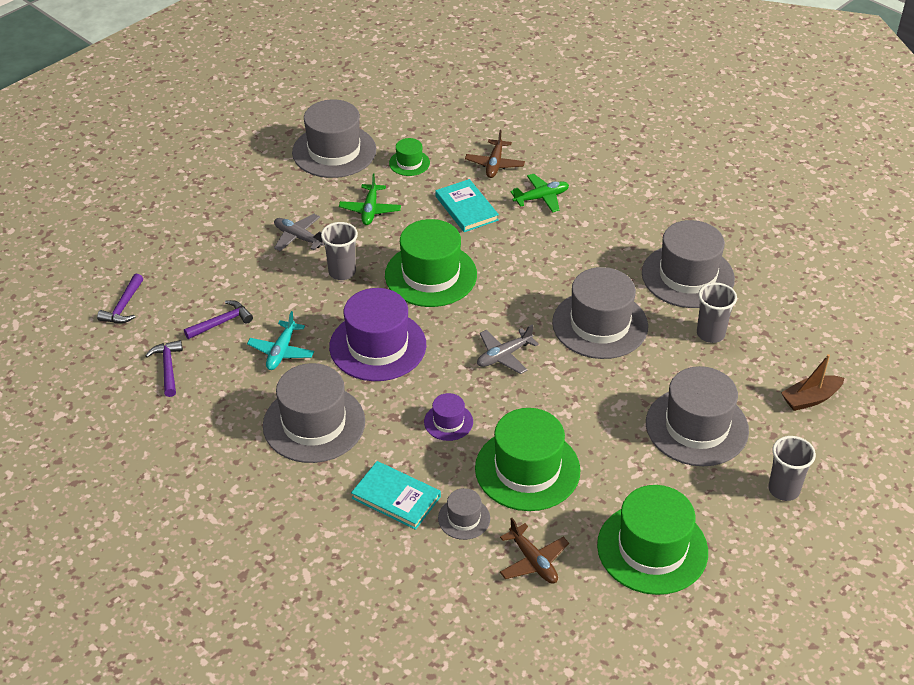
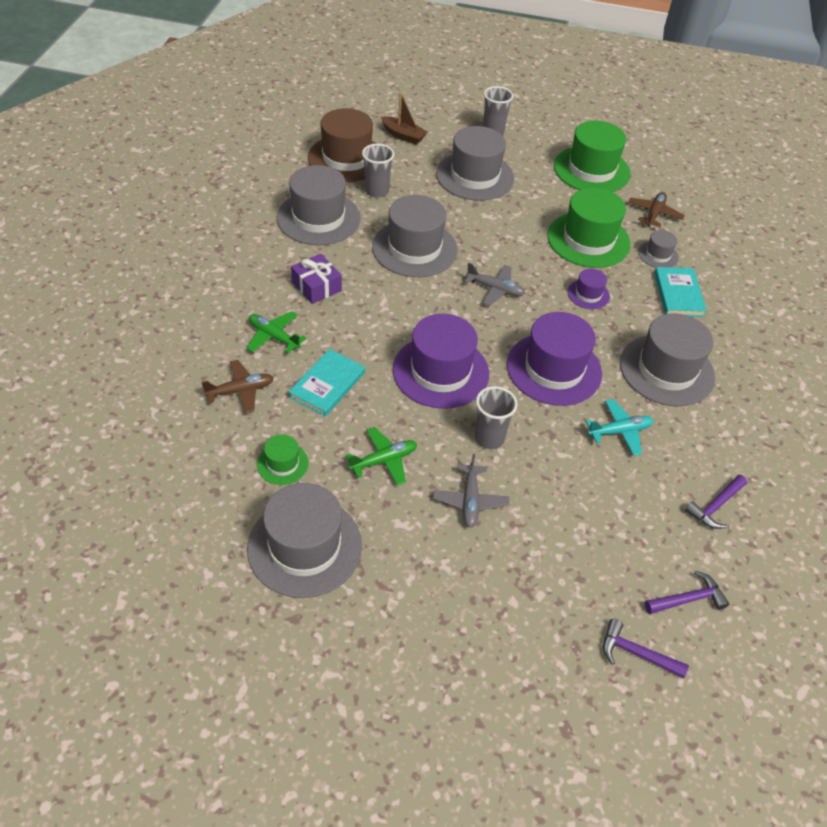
camera: 125 degrees left, 5 degrees up
(222, 322) = (629, 497): purple hammer -> purple hammer (636, 653)
(431, 275) = (440, 371): green hat -> purple hat
(587, 241) = (316, 286): none -> purple gift
(784, 333) = (346, 158): none -> brown hat

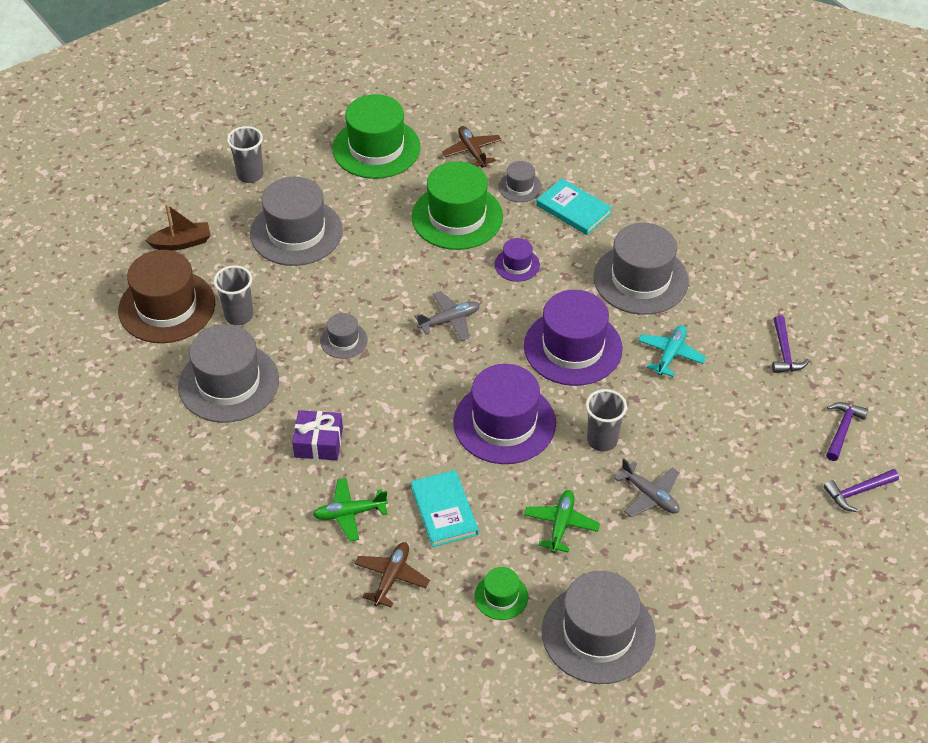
camera: 45 degrees left, 0 degrees up
(414, 248) = (343, 340): grey hat -> grey hat, size x0.48

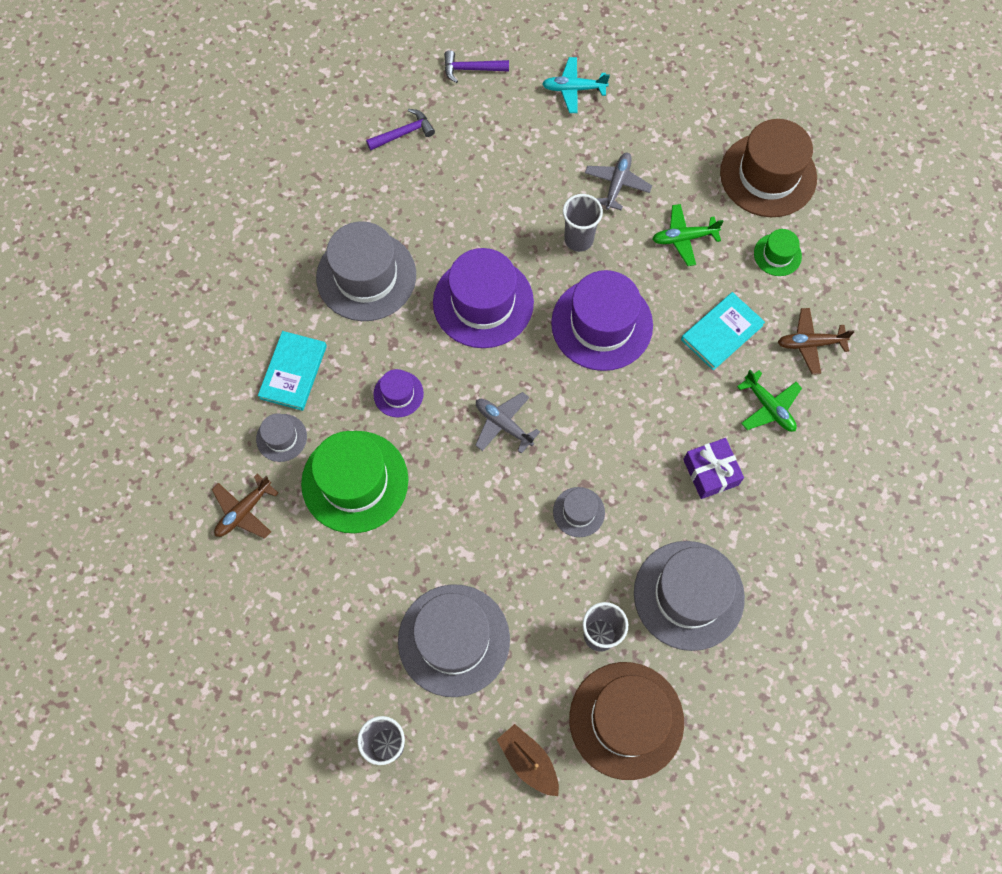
camera: 115 degrees left, 20 degrees up
(376, 148) = (281, 620): green hat -> none
(598, 633) = (768, 175): grey hat -> brown hat
(670, 354) = (451, 220): turquoise plane -> turquoise plane (573, 89)
(857, 492) = (532, 43): purple hammer -> none

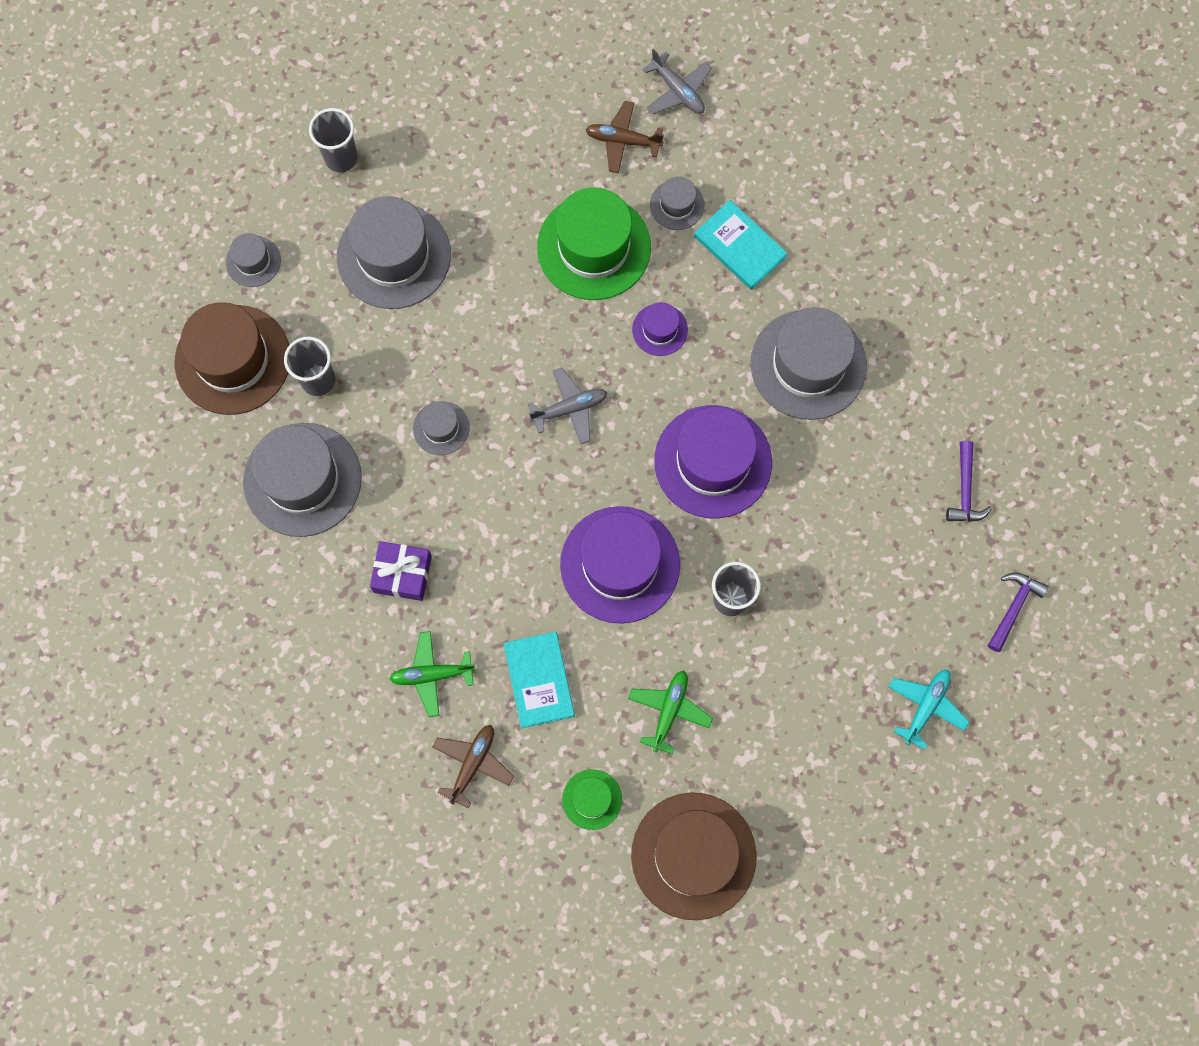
camera: 120 degrees right, 5 degrees up
(244, 511) = (623, 141): brown plane -> brown plane turned 60 degrees counterclockwise
(528, 761) = (253, 261): brown boat -> grey hat
(617, 184) = (775, 680): grey plane -> grey plane (677, 91)

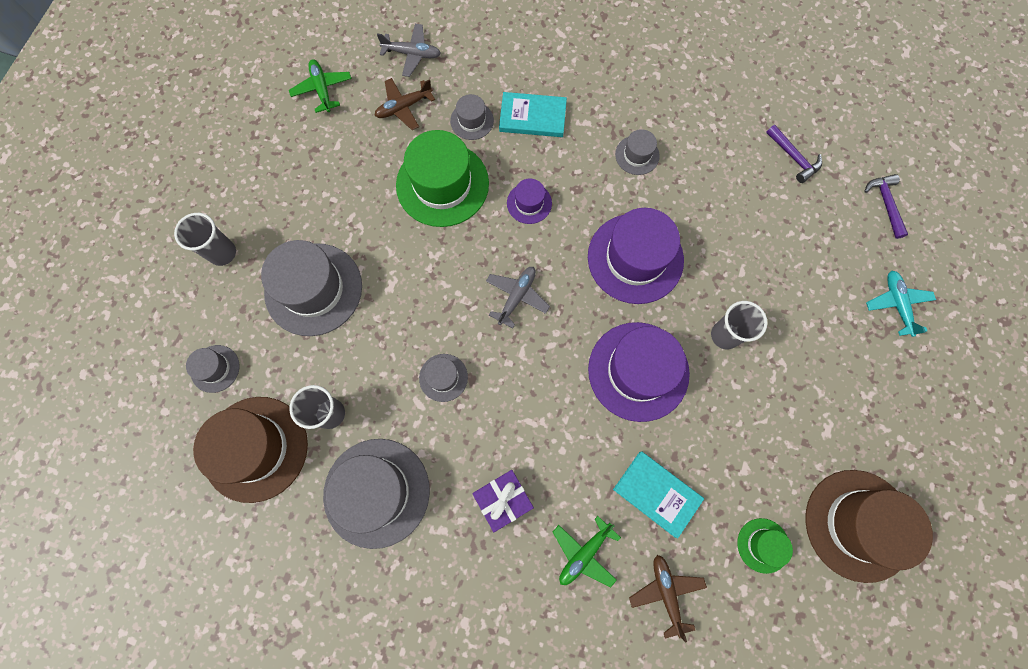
camera: 40 degrees left, 0 degrees up
(669, 711) = (755, 441): green plane -> green plane (322, 89)
(808, 364) = (637, 155): grey hat -> grey hat, size x0.48

